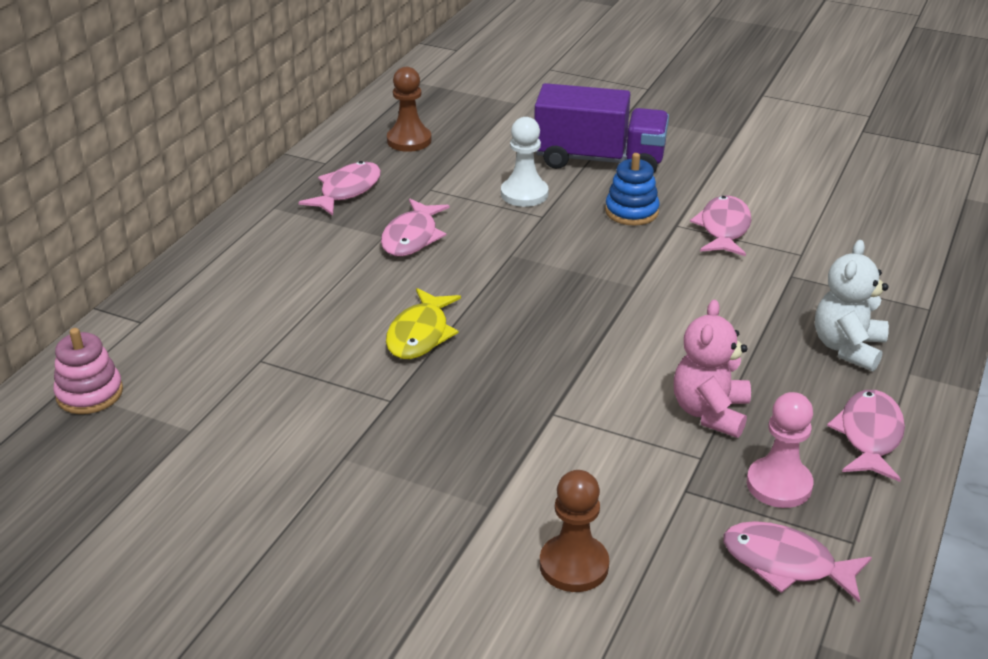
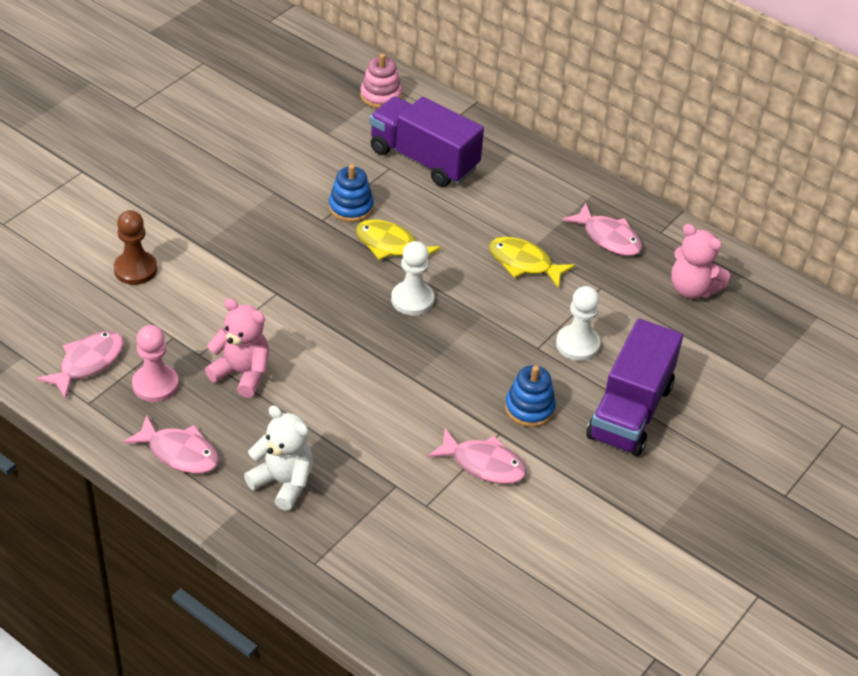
camera: 100 degrees right, 10 degrees up
(235, 333) = (423, 159): none -> purple truck
(356, 379) = (351, 207): none -> blue stacking toy
(409, 140) = (692, 289): brown pawn -> pink teddy bear
(412, 237) = (524, 263): pink fish -> yellow fish
(510, 304) = (412, 300): none -> white pawn

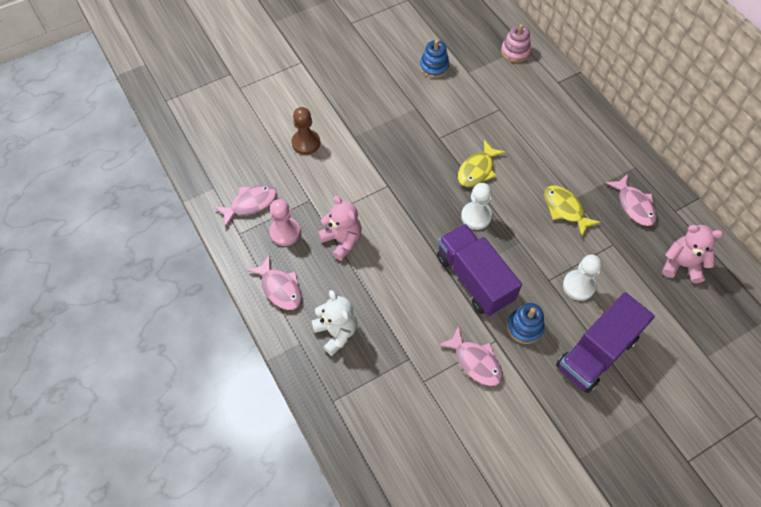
camera: 25 degrees right, 15 degrees up
(351, 207) = (462, 133): blue stacking toy -> blue stacking toy (434, 67)
(390, 246) = (477, 170): yellow fish -> yellow fish turned 105 degrees counterclockwise
(423, 159) = (525, 108): purple truck -> purple truck (474, 279)
(692, 289) = (681, 265): pink teddy bear -> pink teddy bear turned 135 degrees clockwise

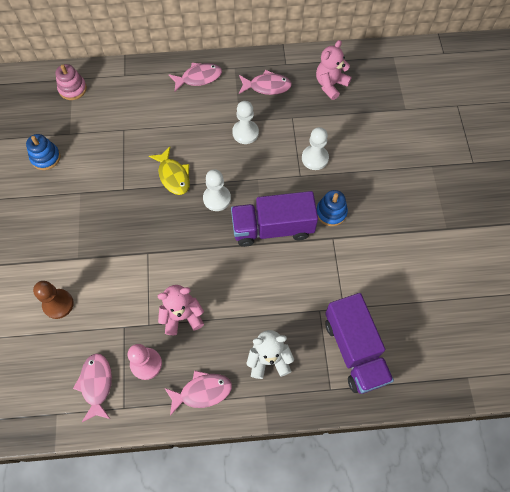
camera: 65 degrees left, 5 degrees up
(475, 361) = (343, 261): pink fish -> pink fish (198, 78)
(565, 209) = (245, 133): yellow fish -> white pawn
(596, 352) = (373, 175): purple truck -> purple truck (354, 350)

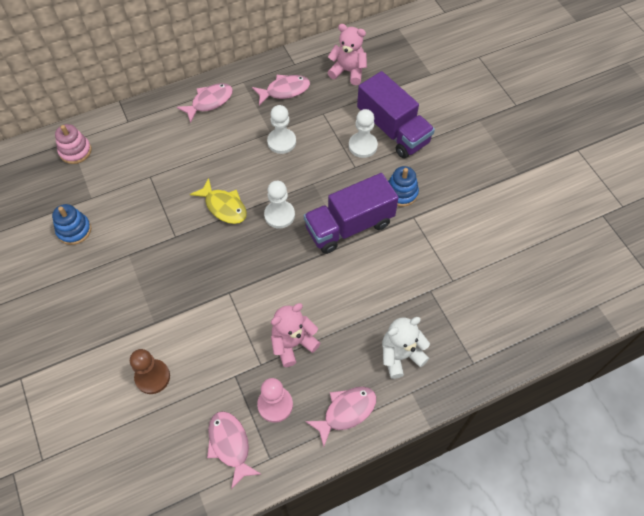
camera: 20 degrees left, 5 degrees down
(330, 85) = (348, 71): pink teddy bear -> pink teddy bear turned 90 degrees clockwise
(354, 350) = (481, 317): purple truck -> purple truck (393, 130)

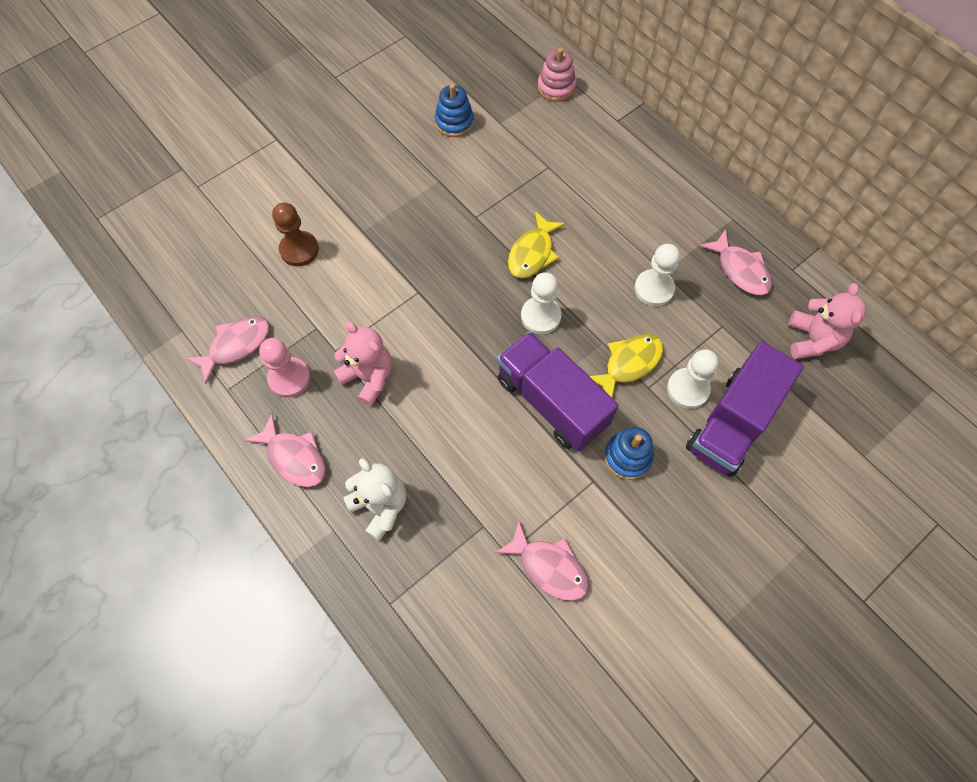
camera: 75 degrees right, 5 degrees up
(209, 102) = (683, 192): pink fish -> pink fish (549, 567)
(334, 172) = (629, 364): none -> yellow fish

